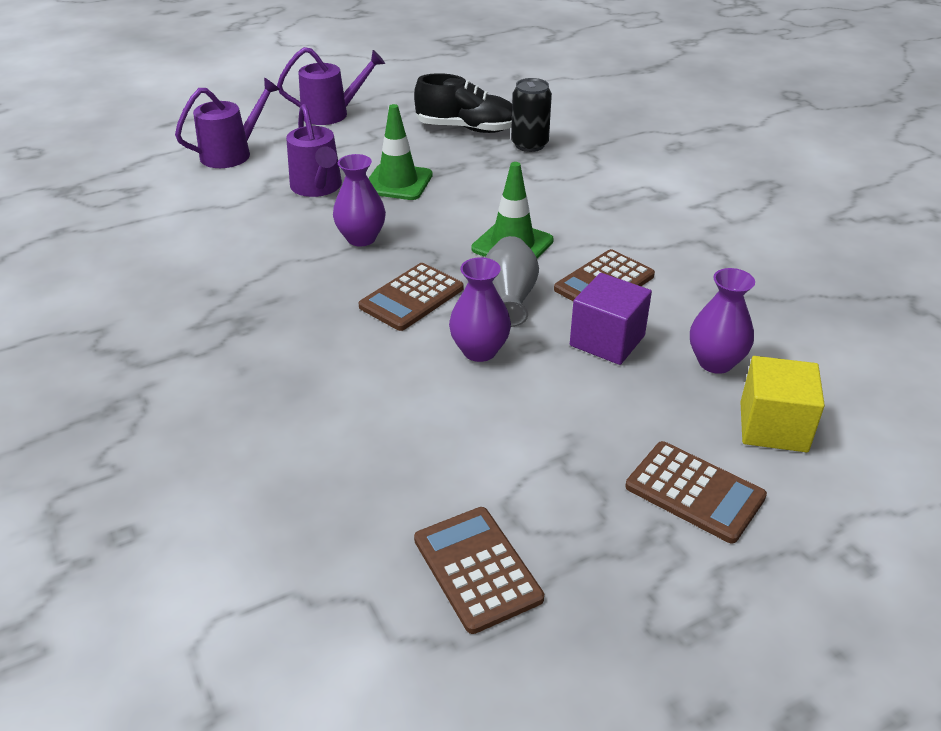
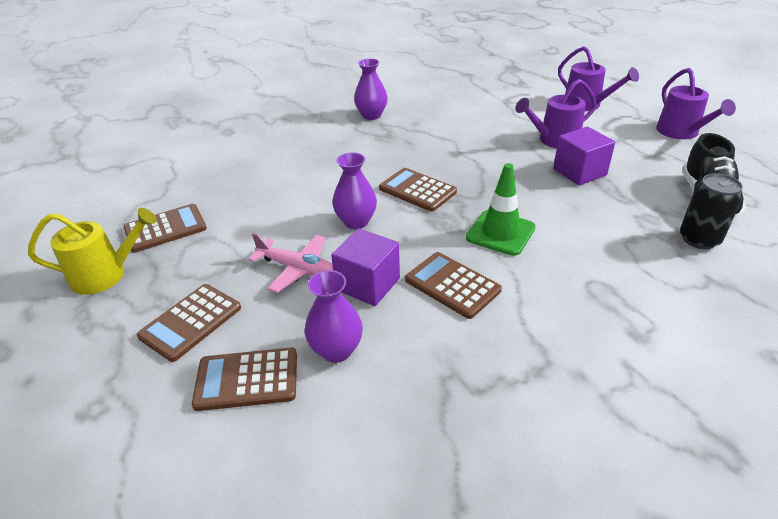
camera: 90 degrees right, 0 degrees up
(361, 238) = (489, 164): purple vase -> purple vase (371, 115)
(398, 182) = (579, 172): green traffic cone -> purple cube
(509, 298) = (422, 233): grey vase -> none
(581, 400) = (297, 269): none -> pink plane
(605, 625) = (105, 275): none -> yellow watering can
(773, 427) = (247, 379): yellow cube -> brown calculator

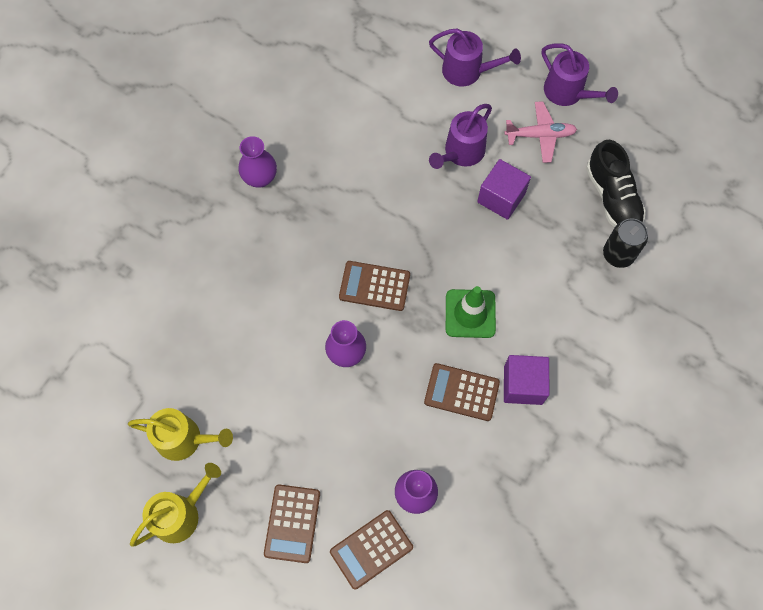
camera: 30 degrees left, 30 degrees up
(165, 229) = (184, 439): brown calculator -> yellow watering can
(297, 269) = (334, 431): pink plane -> pink plane (540, 135)
(368, 284) = (399, 421): purple cube -> purple cube (523, 385)

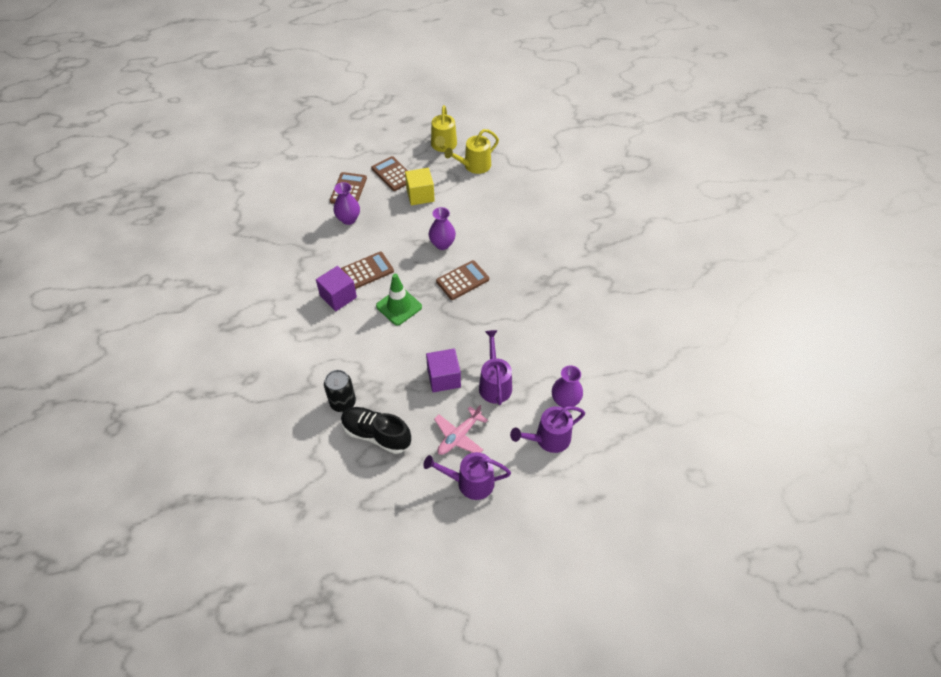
camera: 135 degrees right, 15 degrees down
(260, 178) = (583, 281): purple vase -> purple vase (565, 400)
(296, 452) = (420, 195): none -> yellow cube

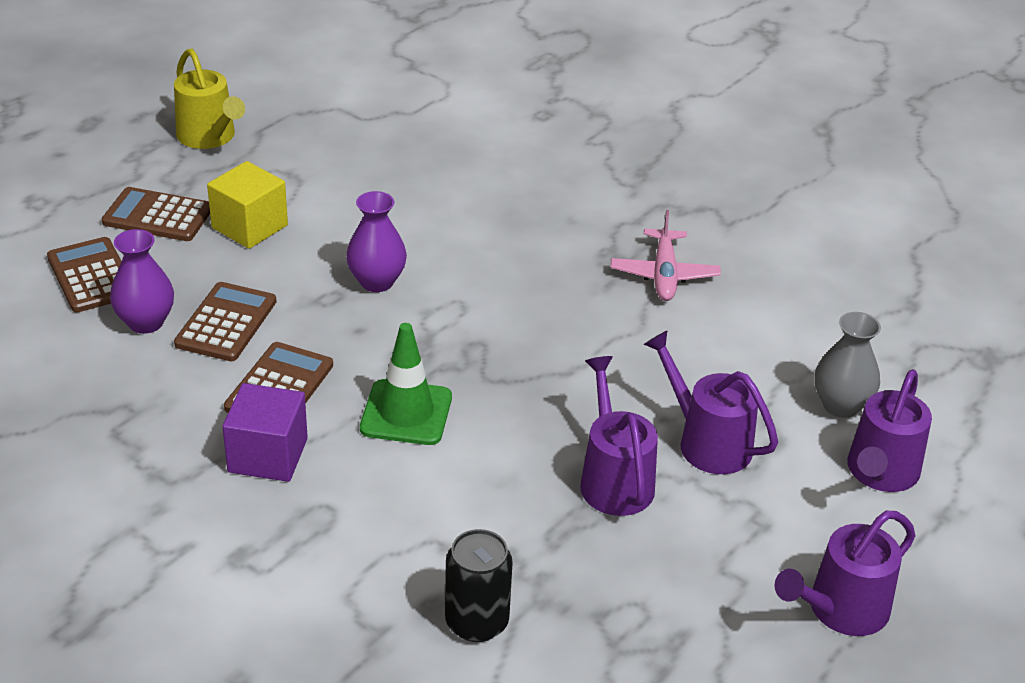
camera: 40 degrees left, 15 degrees down
(376, 435) = (599, 636): black shoe -> none
(444, 378) = (614, 480): purple cube -> purple watering can
(459, 436) = (742, 552): pink plane -> pink plane (664, 275)
(462, 280) = (476, 319): brown calculator -> brown calculator (226, 323)
(474, 166) = (302, 145): yellow watering can -> none
(565, 400) = (840, 405): purple vase -> grey vase

